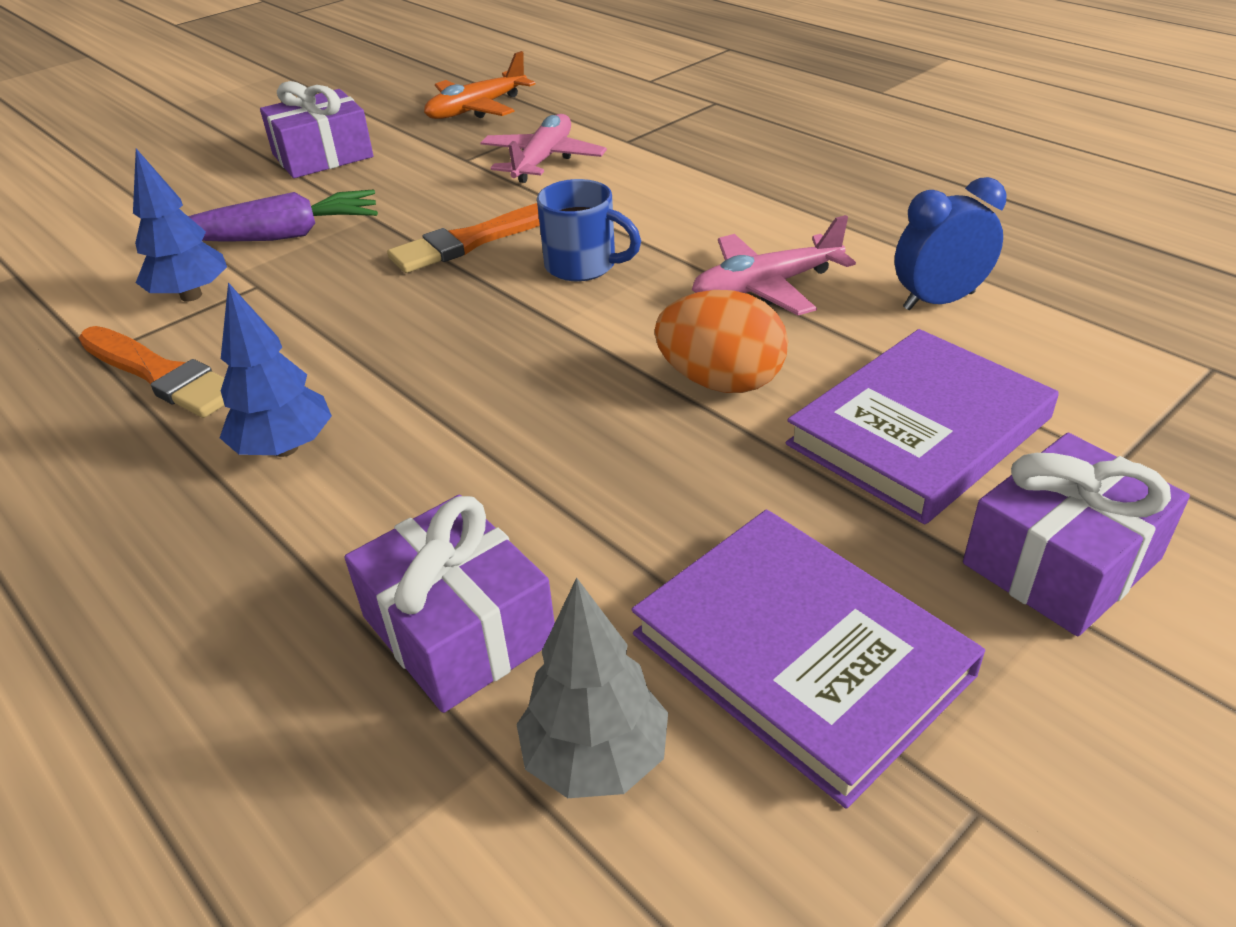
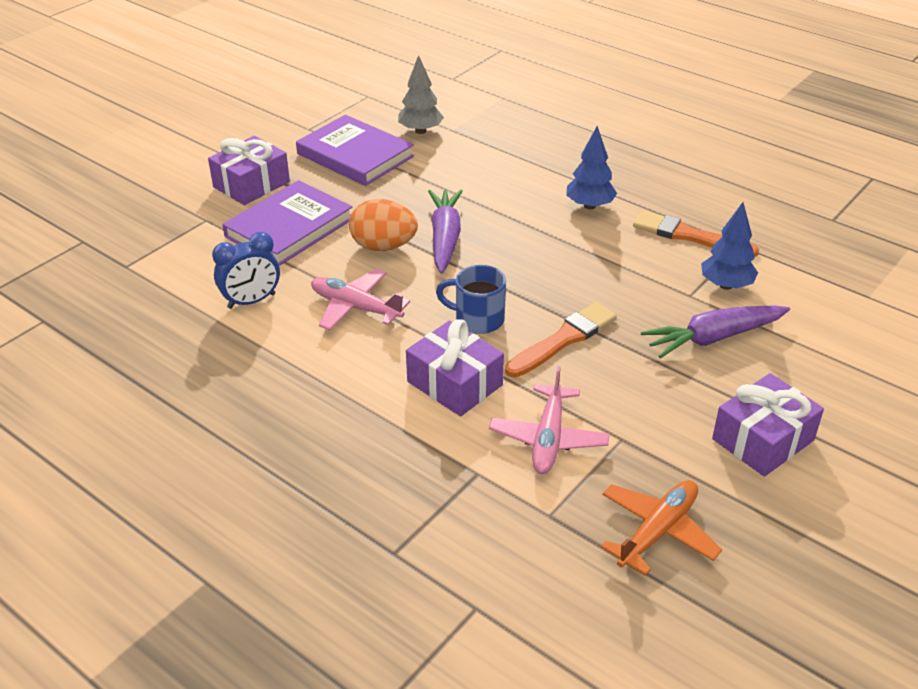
camera: 170 degrees right, 0 degrees up
(458, 629) = (477, 154): purple gift -> purple gift (455, 383)
(601, 393) = (445, 238): none -> purple carrot
(766, 287) = (355, 307): pink plane -> pink plane turned 120 degrees counterclockwise

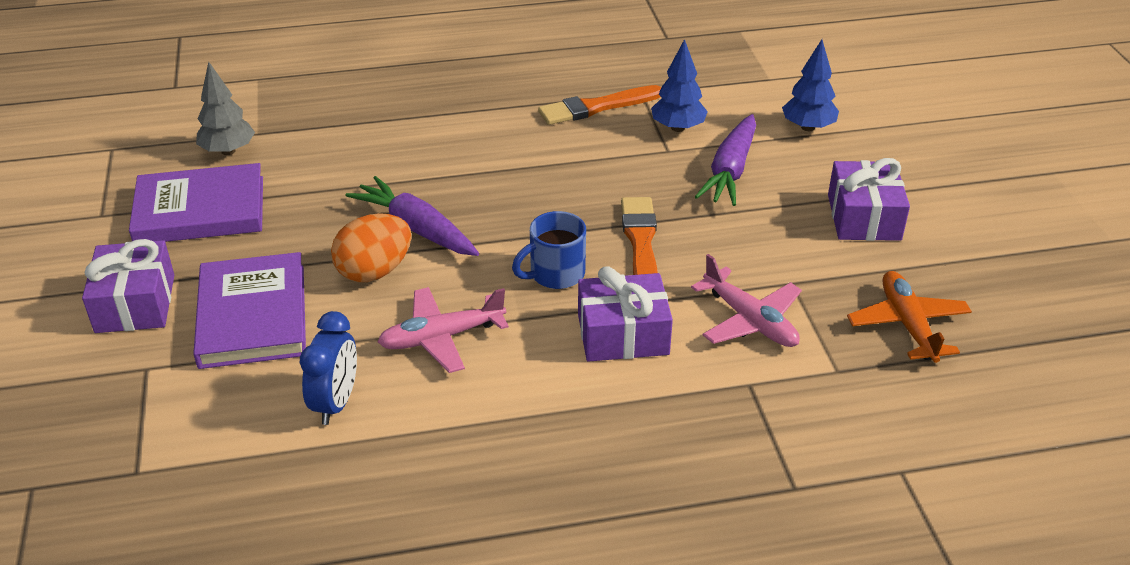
camera: 50 degrees left, 0 degrees up
(590, 206) = (487, 128): blue tree -> blue tree (808, 127)

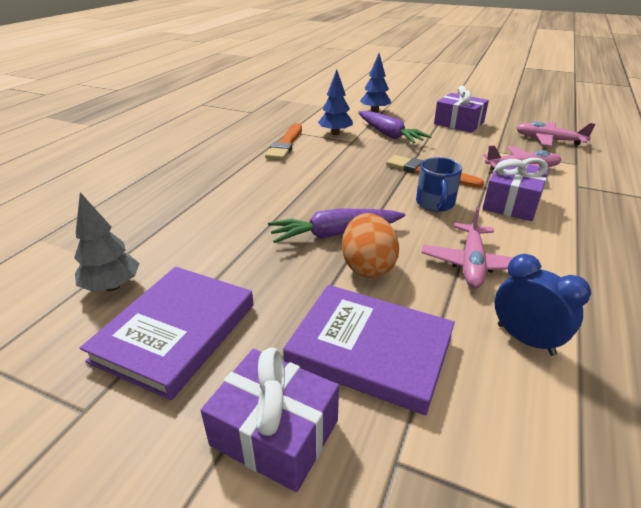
camera: 55 degrees left, 5 degrees down
(907, 324) = (548, 140): orange plane -> pink plane

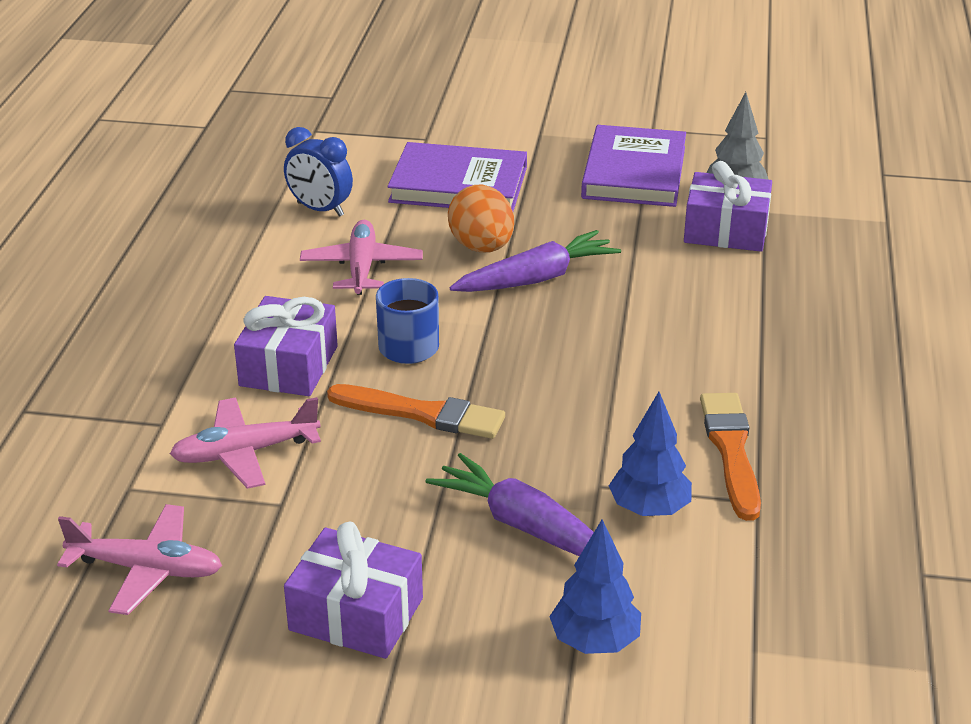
camera: 165 degrees right, 0 degrees up
(275, 432) = (511, 138): purple gift -> purple gift (726, 230)

